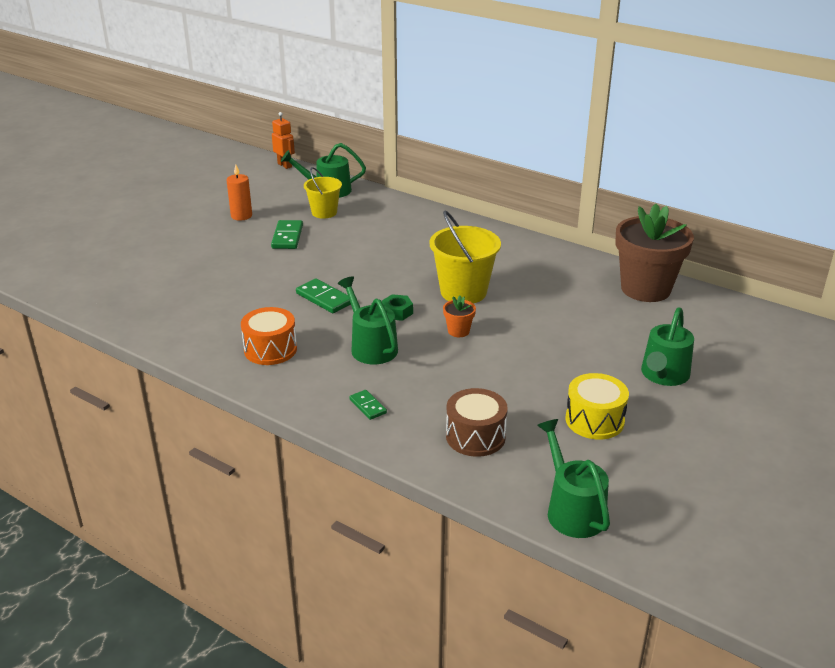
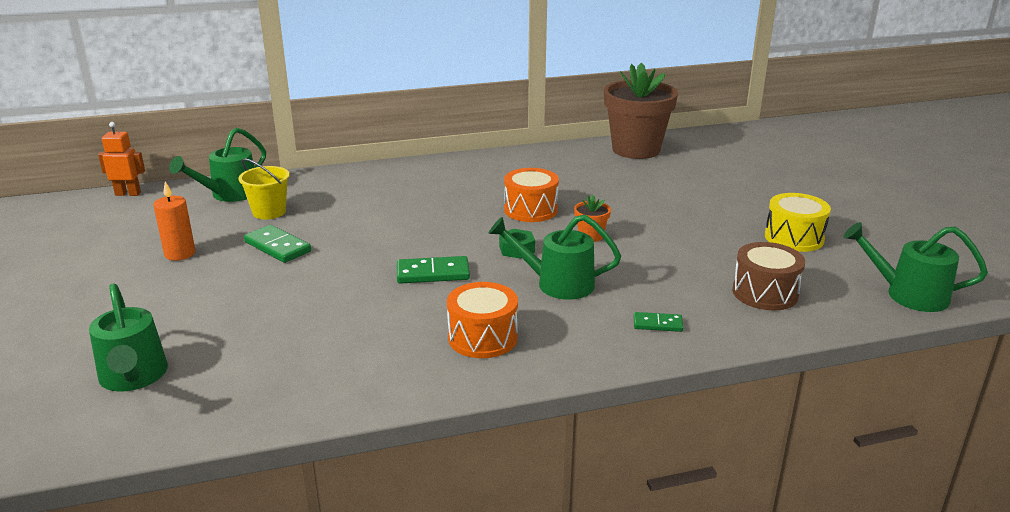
camera: 50 degrees left, 5 degrees down
(463, 292) = (530, 210): yellow bucket -> orange drum
(663, 376) = (762, 191): green watering can -> green watering can (133, 377)

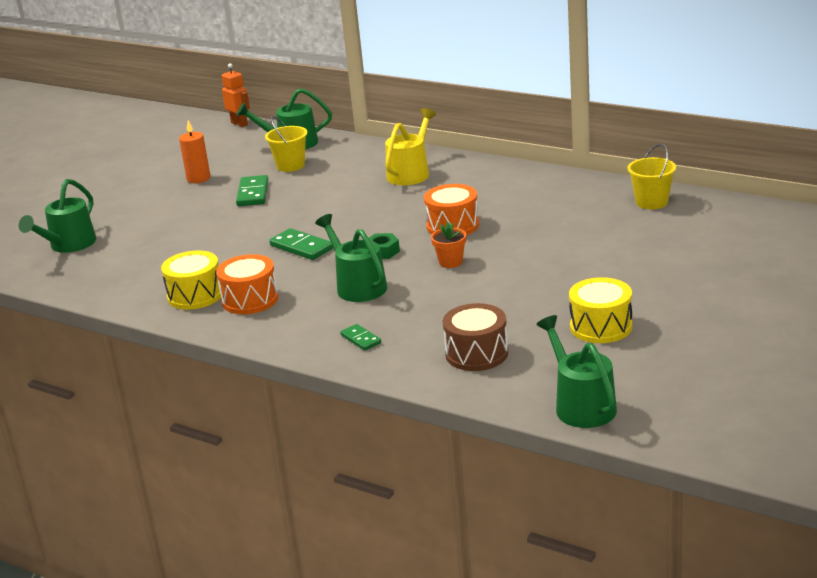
camera: 50 degrees right, 0 degrees up
(406, 184) = (411, 173): none -> yellow watering can
(414, 359) = (195, 295): none -> yellow drum
(636, 149) = (651, 202): brown flower pot -> yellow bucket

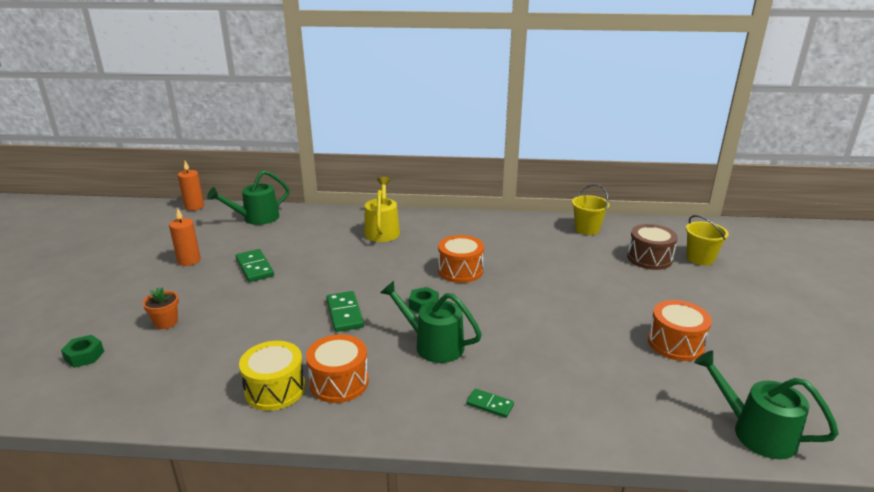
camera: 30 degrees left, 0 degrees up
(68, 245) = (84, 356): green watering can -> green nut
(239, 124) = (194, 207): orange robot -> orange candle
(290, 166) = (271, 237): yellow bucket -> yellow bucket (700, 258)
(301, 247) = (345, 313): green domino -> green domino turned 60 degrees clockwise
(450, 262) = (492, 305): orange flower pot -> orange flower pot (166, 322)
(476, 354) = (609, 396): brown drum -> brown drum (649, 258)
(601, 327) = (675, 343): yellow drum -> orange drum

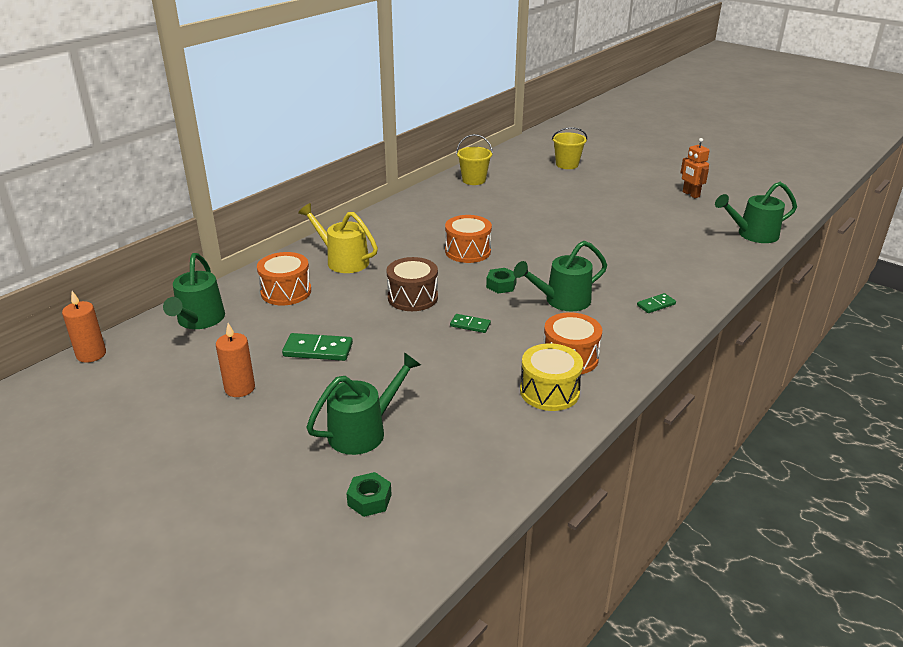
camera: 55 degrees left, 5 degrees up
(166, 322) = (364, 431): orange flower pot -> green watering can
(345, 313) = (470, 325): green domino -> green domino, size x0.61
(649, 258) = (545, 179): brown drum -> brown drum (412, 297)
(675, 343) = (653, 217): orange drum -> orange drum (286, 292)
(775, 352) = (690, 194): none -> orange robot

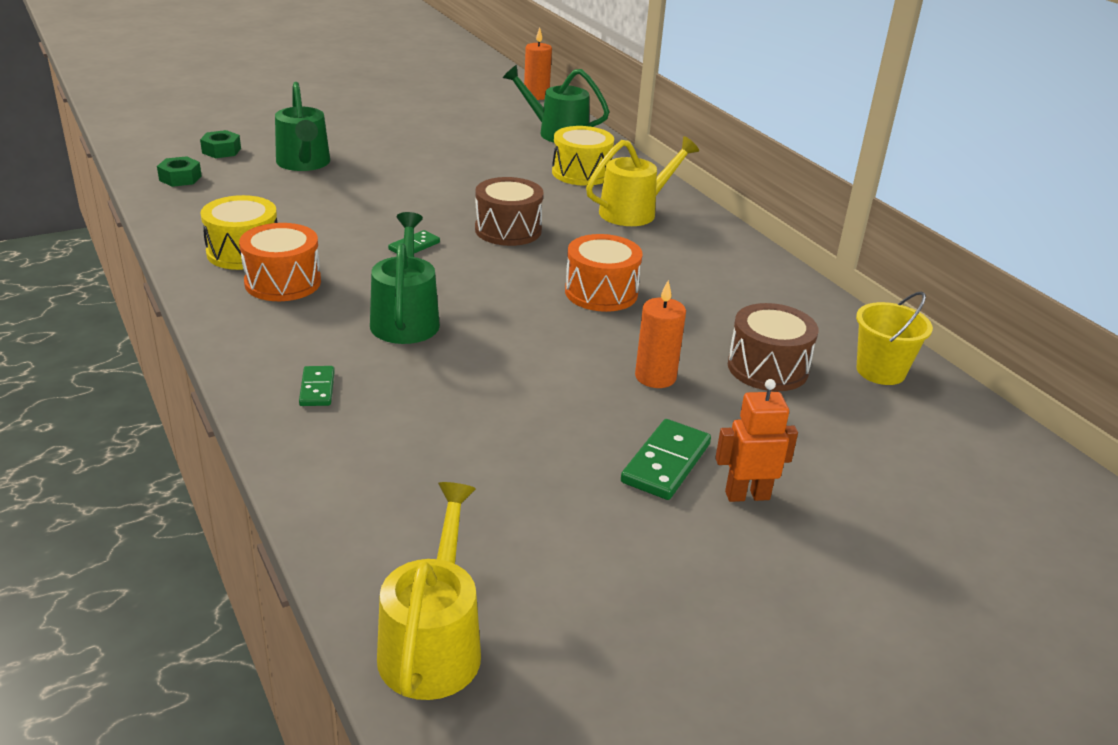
camera: 110 degrees right, 0 degrees up
(240, 388) = (424, 133): orange candle -> orange candle (655, 377)
(286, 292) = (581, 173): orange drum -> yellow drum
(318, 350) = (450, 168): green domino -> green domino (666, 463)
(499, 202) = (767, 368): none -> brown drum
(501, 285) = (486, 289): green nut -> green nut (180, 178)
(567, 164) = (947, 518): yellow bucket -> none
(690, 194) = (699, 653): orange robot -> orange robot (747, 495)
(752, 234) = (433, 643): green watering can -> yellow watering can

